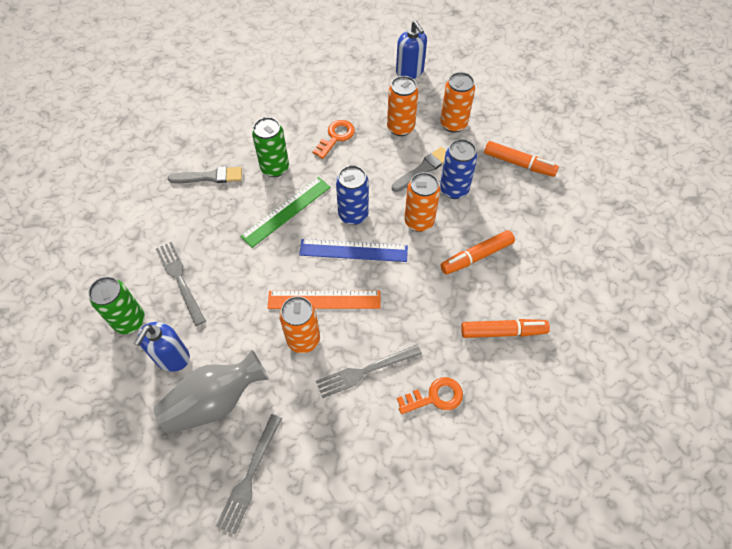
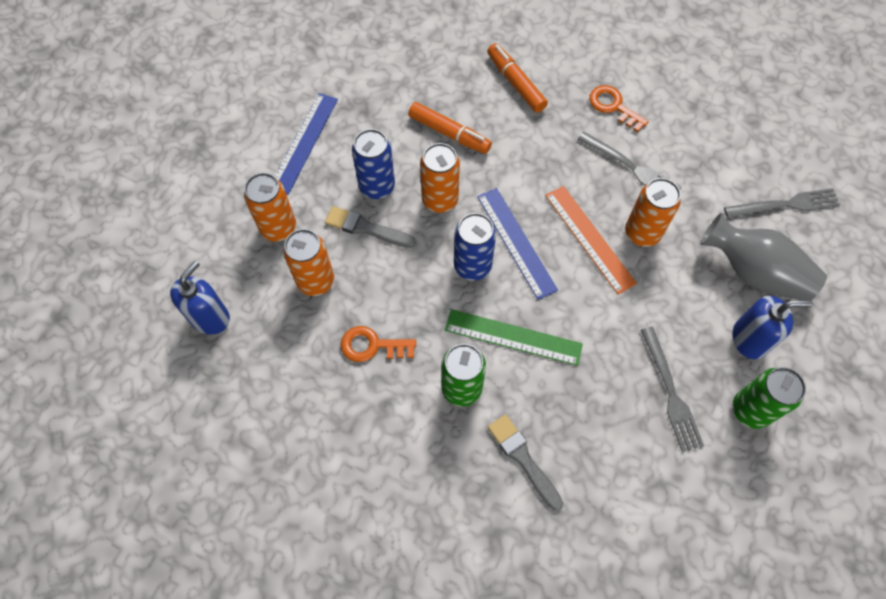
camera: 120 degrees left, 5 degrees up
(180, 280) = (670, 393): grey fork -> grey fork turned 45 degrees counterclockwise
(519, 163) = (304, 142): orange marker -> blue ruler

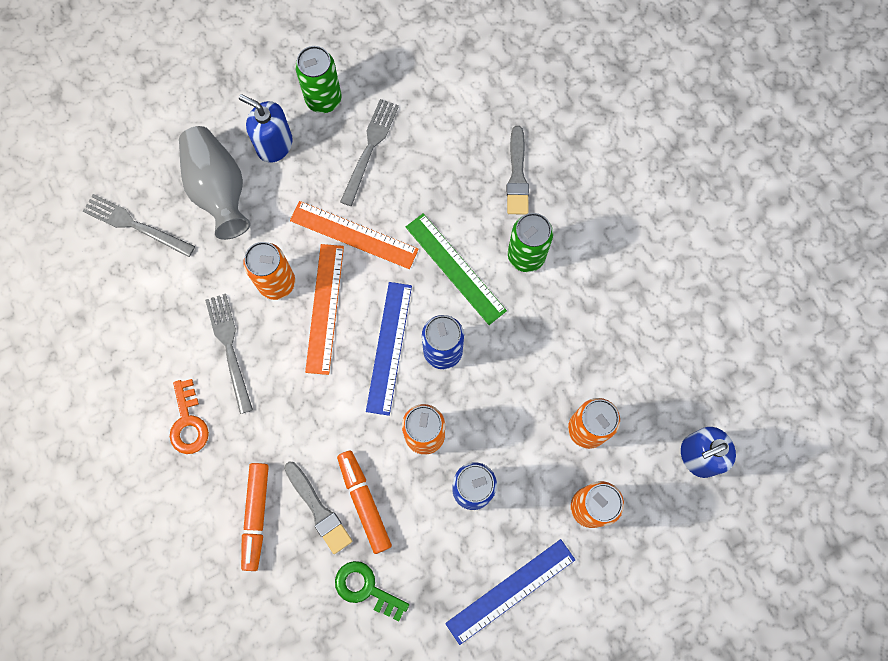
camera: 145 degrees left, 10 degrees up
(366, 228) = (510, 452): grey brush -> grey brush (319, 510)
(372, 345) = (574, 338): orange key -> none
(407, 87) = (366, 588): none -> green key
(617, 309) = (354, 235): none -> orange ruler

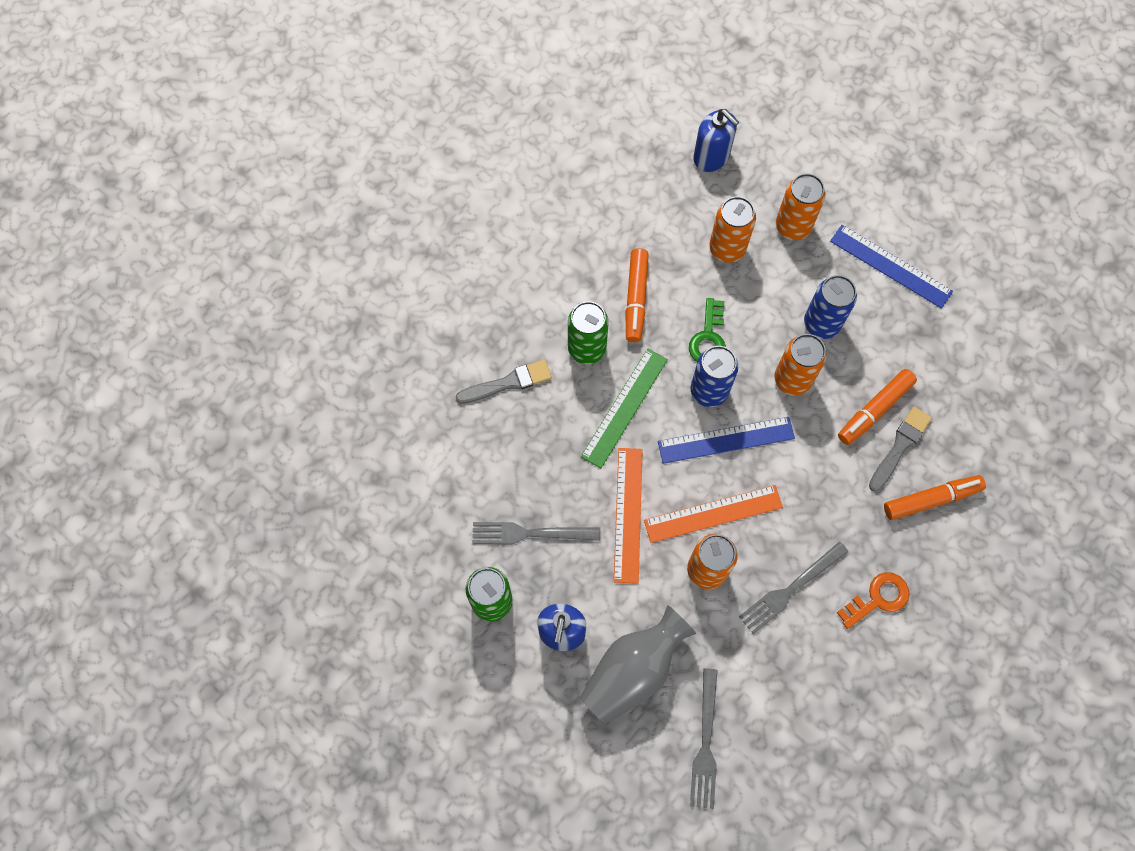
camera: 110 degrees left, 5 degrees down
(366, 588) = (945, 382): green key -> green key (708, 338)
(562, 319) = (636, 298): none -> orange marker

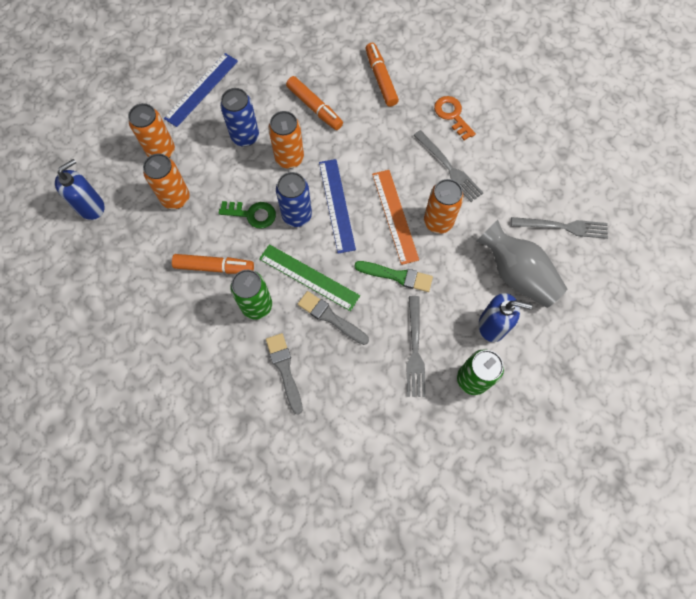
camera: 90 degrees left, 0 degrees up
(628, 514) = (397, 276): orange ruler -> green brush
(900, 446) = (342, 94): grey brush -> grey brush (330, 317)

